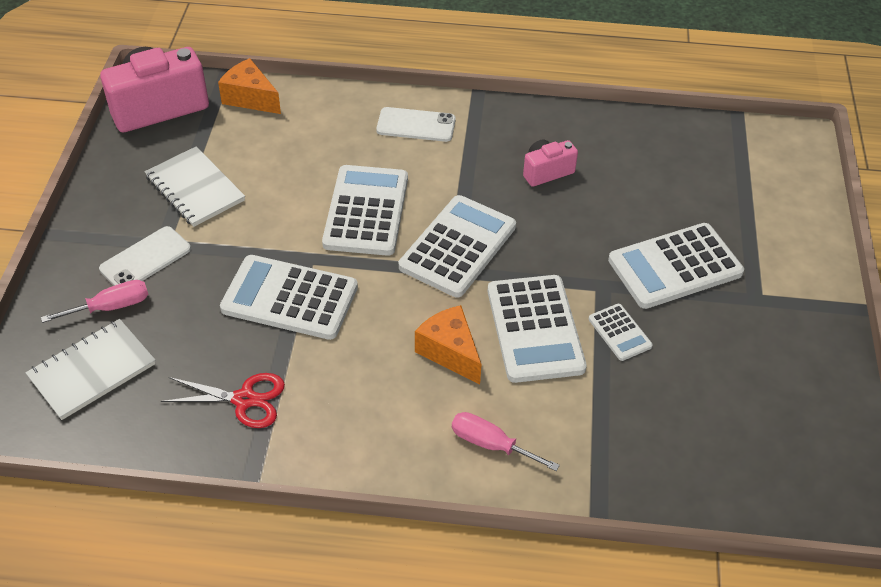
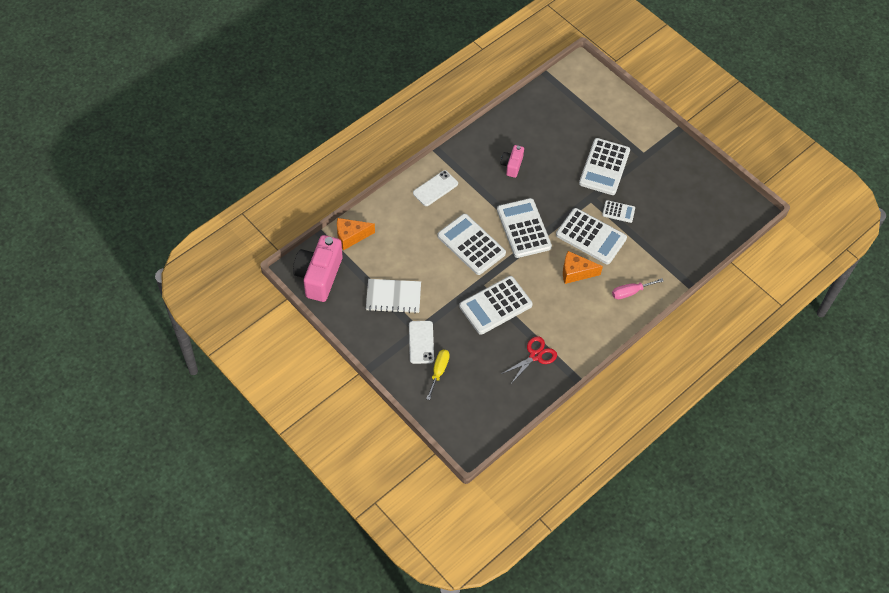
camera: 50 degrees left, 10 degrees up
(92, 371) = (470, 398): white notebook -> none
(111, 307) = (438, 371): pink screwdriver -> yellow screwdriver

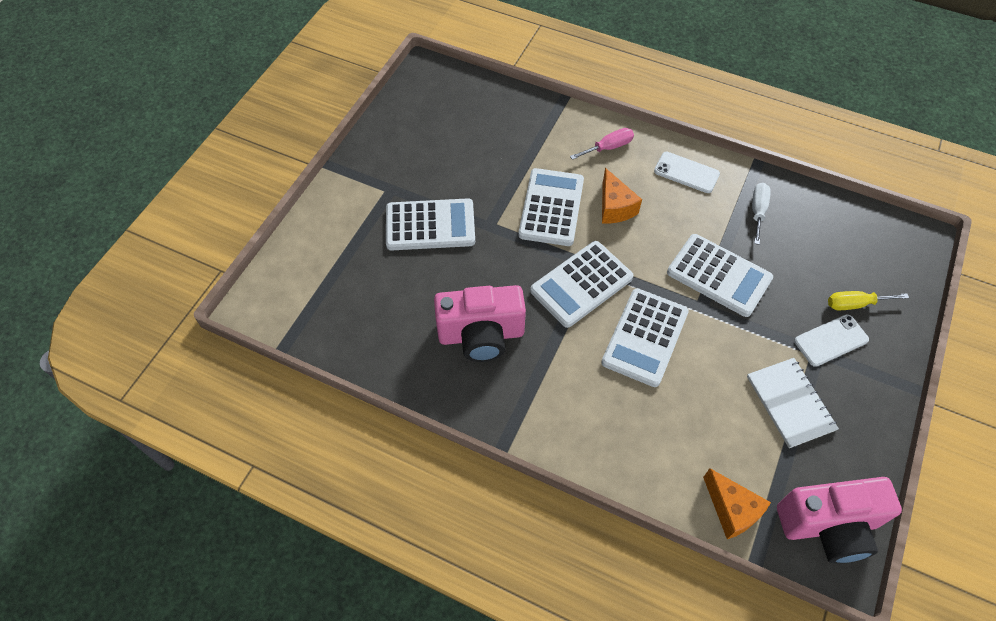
camera: 110 degrees left, 0 degrees up
(435, 188) = (575, 422): white phone -> white phone (686, 173)
(512, 165) = (481, 335): pink camera -> pink camera, size x1.91
(535, 356) = (757, 211): red scissors -> white screwdriver
(618, 212) = (496, 190): white calculator -> none
(630, 292) = (608, 147): pink screwdriver -> pink screwdriver turned 75 degrees counterclockwise

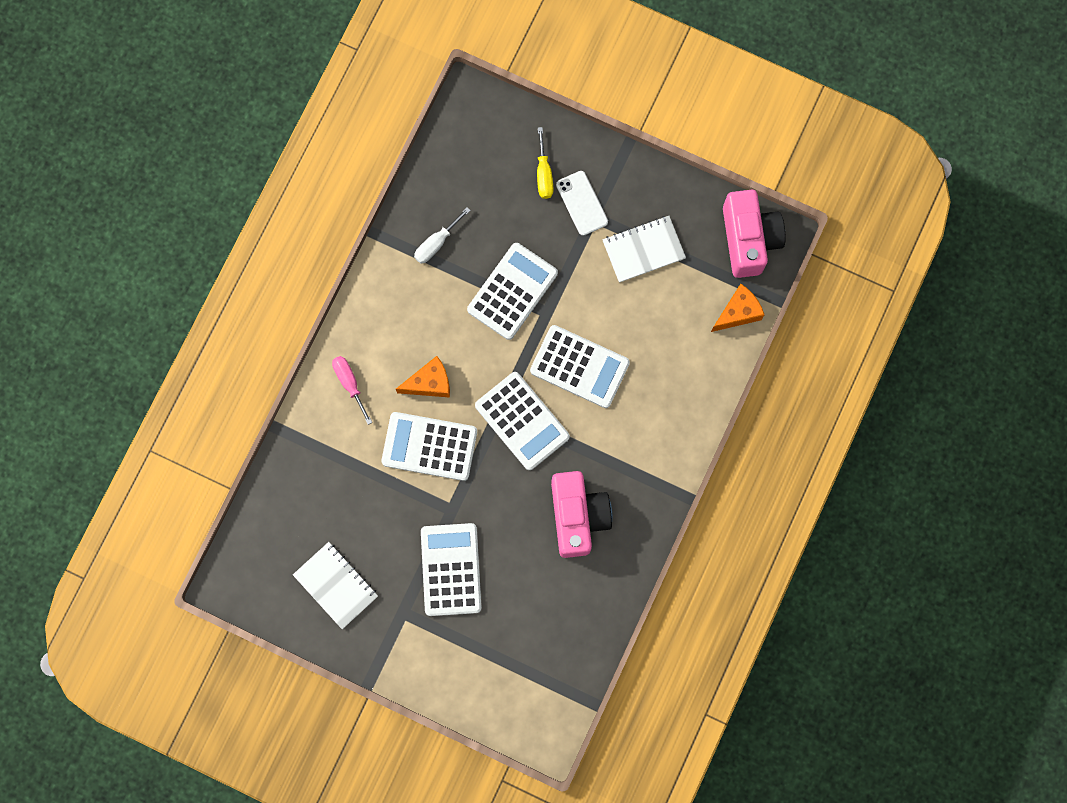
camera: 90 degrees left, 20 degrees up
(420, 140) = (336, 585): none -> white notebook
(686, 173) = (385, 306): white phone -> none
(757, 211) = (436, 243): white screwdriver -> white screwdriver turned 60 degrees counterclockwise

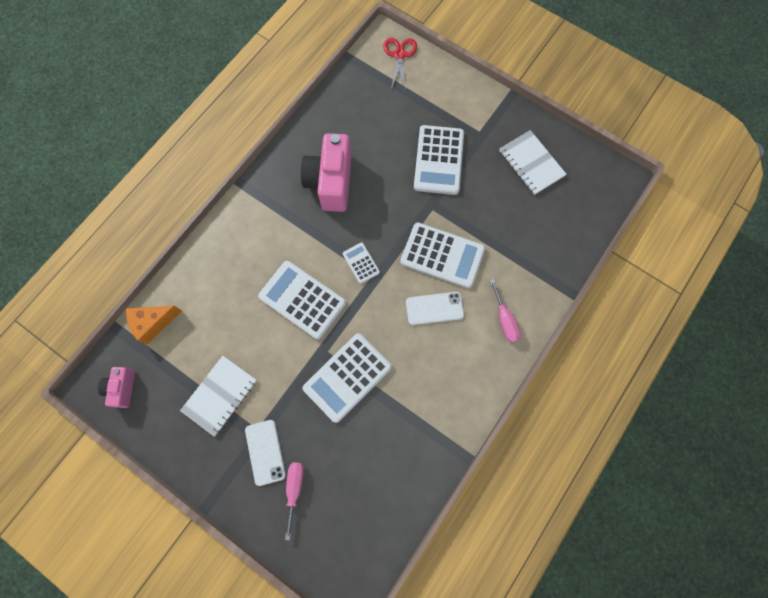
camera: 170 degrees left, 5 degrees down
(429, 383) = (434, 308): orange cheese -> white phone
(436, 243) = (409, 436): white screwdriver -> none
(522, 421) = (361, 263): white calculator -> white calculator, size x0.50
(525, 718) = (400, 55): none -> red scissors
(544, 174) = (294, 489): yellow screwdriver -> pink screwdriver
(643, 250) = (220, 395): white notebook -> white notebook turned 45 degrees counterclockwise
(748, 239) = (122, 388): pink camera -> pink camera, size x0.52

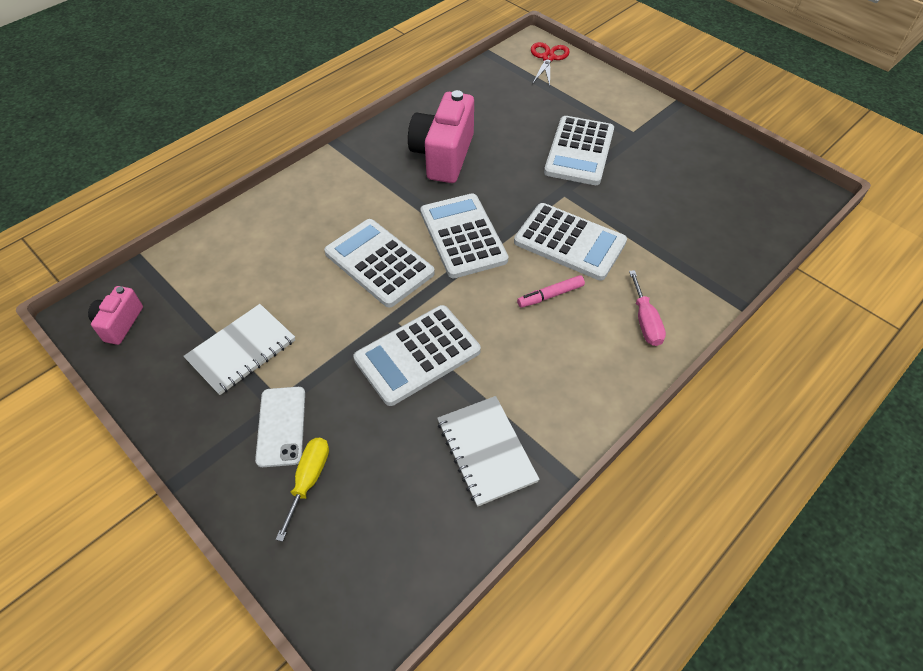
camera: 10 degrees right, 20 degrees down
(153, 323) = (185, 261): orange cheese -> none
(294, 489) = (309, 480): pink screwdriver -> yellow screwdriver
(361, 263) = (463, 236): white calculator -> white calculator, size x2.01
(434, 308) = (550, 295): white phone -> pink marker
(531, 163) = (695, 167): white notebook -> white notebook (486, 451)

